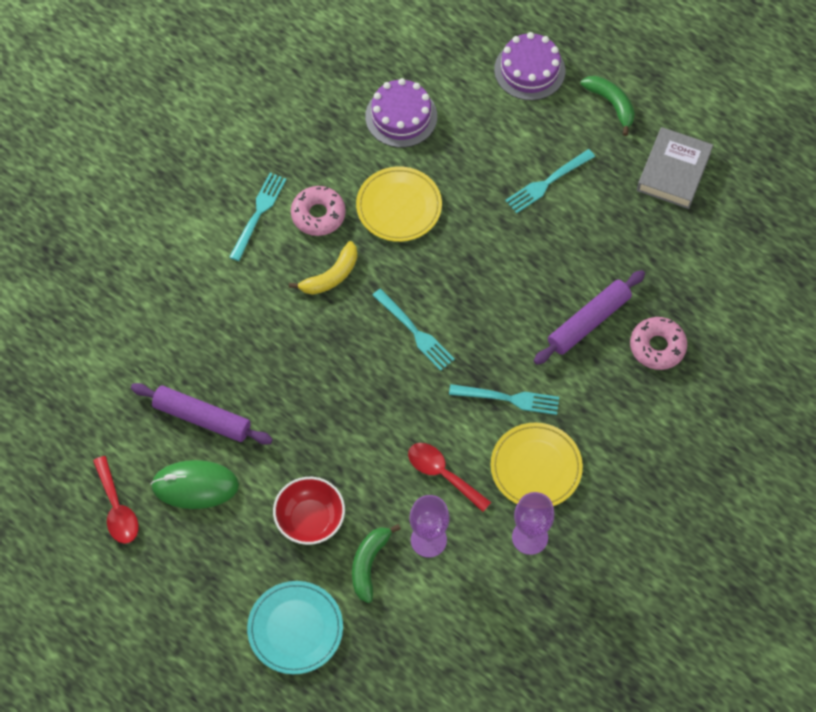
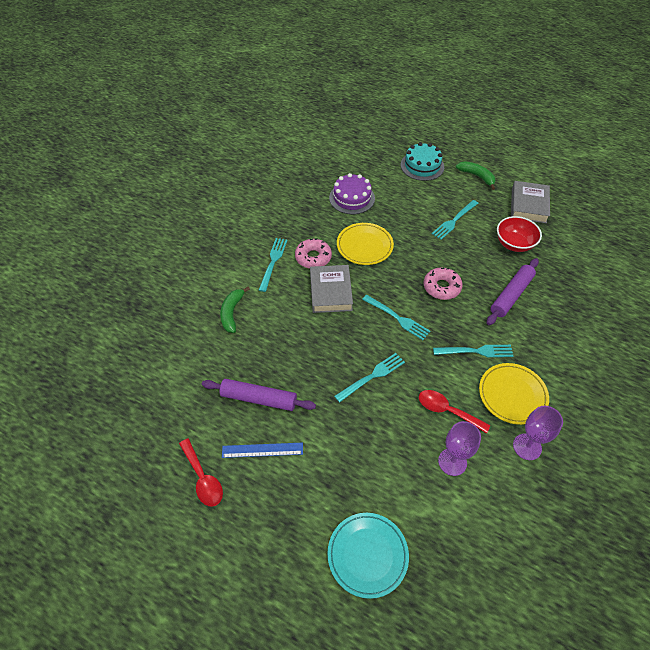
camera: 10 degrees left, 10 degrees down
(195, 486) = (262, 450): green mouse -> blue ruler
(310, 520) = (357, 461): red bowl -> red bowl (514, 244)
(331, 276) = (331, 292): yellow banana -> grey book
(357, 411) = (372, 376): none -> turquoise fork
(369, 564) = (412, 489): green banana -> green banana (232, 313)
(529, 70) = (422, 166): purple cake -> turquoise cake
(657, 347) = (562, 304): pink donut -> pink donut (441, 287)

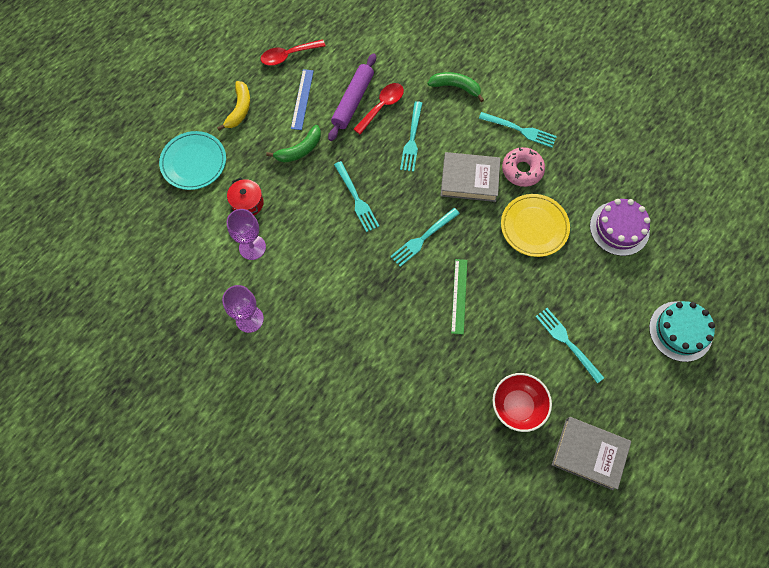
camera: 100 degrees right, 15 degrees up
(285, 518) = (239, 109): none -> yellow banana
(404, 479) = (247, 203): none -> red pot
(441, 287) = (459, 296): pink donut -> green ruler
(447, 411) = (304, 257): red spoon -> red spoon (382, 107)
(476, 351) = (366, 306): turquoise fork -> turquoise fork (412, 139)
(477, 176) = (654, 401): green banana -> green banana (300, 150)
(511, 295) = (435, 371): purple rolling pin -> none
(512, 395) = (306, 325): yellow plate -> none

